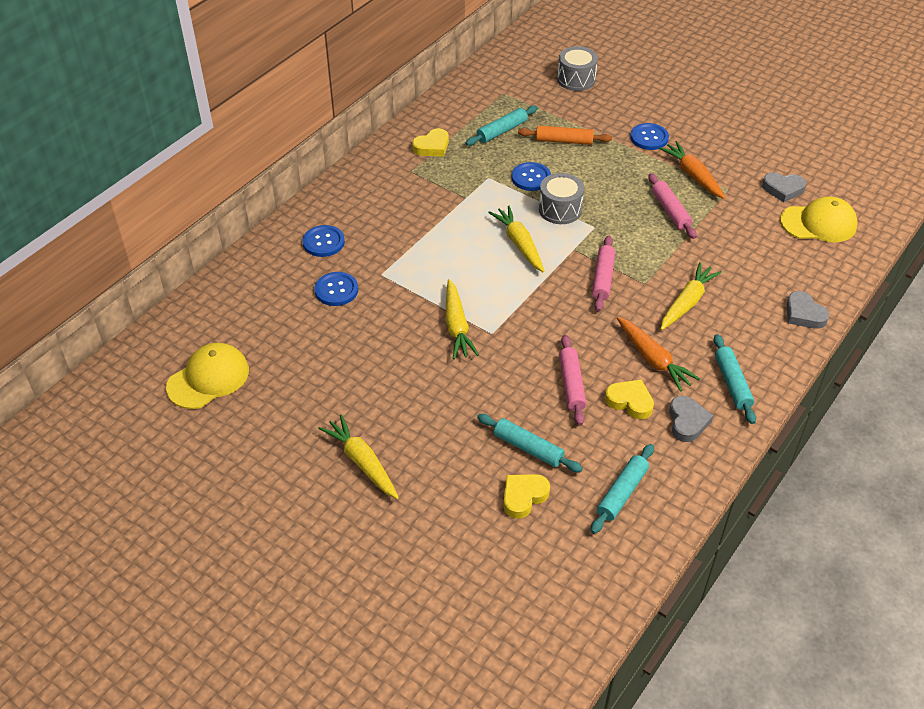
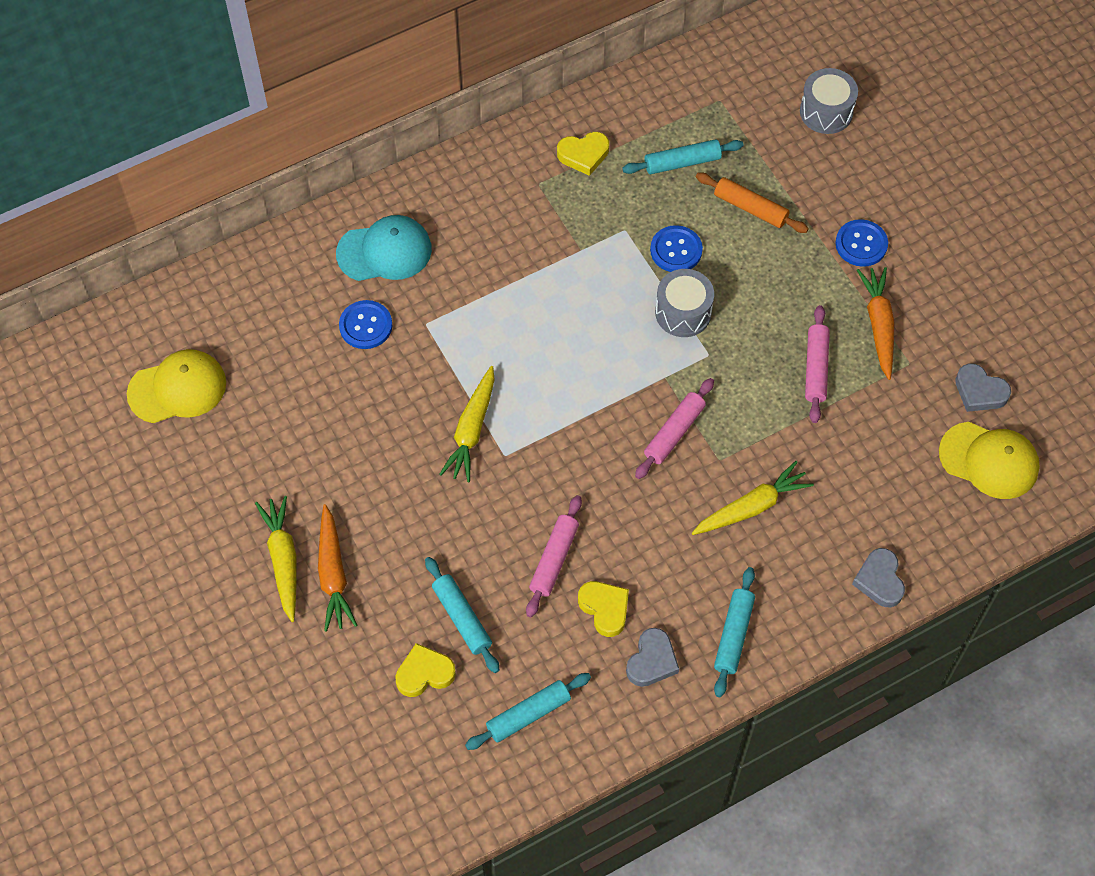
camera: 25 degrees right, 15 degrees up
(323, 242) = (384, 251): blue button -> turquoise cap
(519, 244) = (605, 344): yellow carrot -> none
(653, 359) = (664, 566): orange carrot -> orange carrot (333, 574)

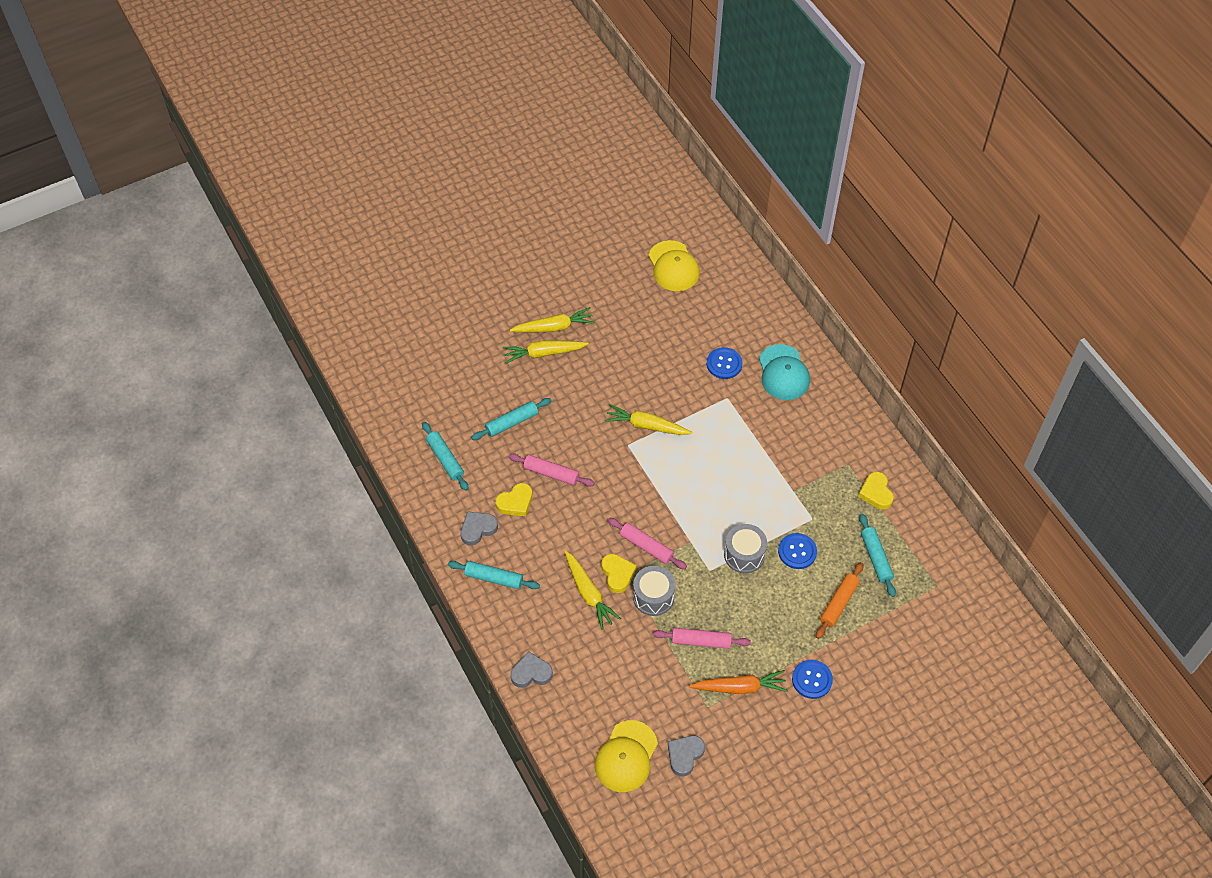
camera: 90 degrees right, 5 degrees down
(333, 574) = (544, 353): orange carrot -> yellow carrot
(424, 673) = (475, 403): yellow heart -> yellow heart (617, 574)
(652, 661) = (478, 529): grey heart -> grey heart turned 120 degrees clockwise
(826, 112) = (935, 662): grey drum -> grey drum (653, 597)

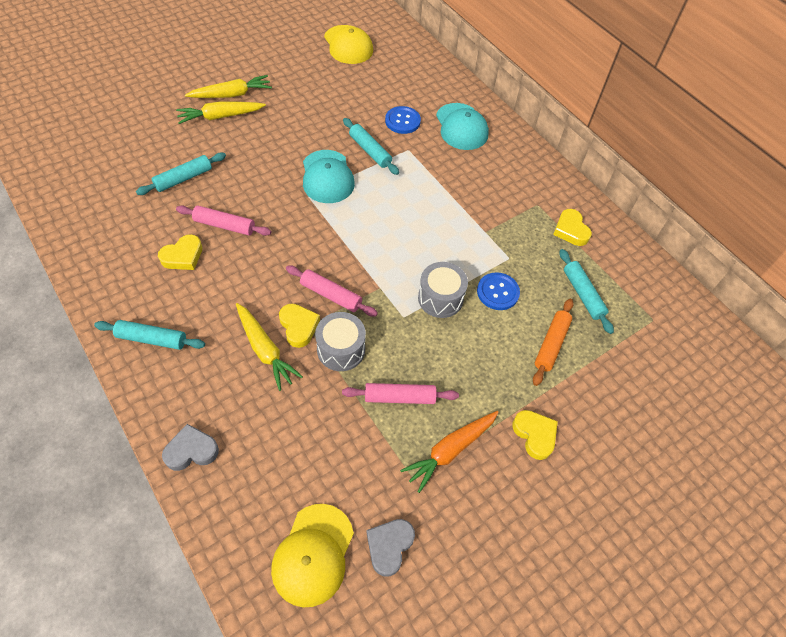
camera: 10 degrees left, 0 degrees up
(445, 459) = (106, 216): turquoise rolling pin -> turquoise rolling pin (370, 151)
(478, 529) = (137, 286): grey heart -> none
(646, 426) = (327, 177): yellow carrot -> turquoise cap
(739, 687) = (450, 450): orange carrot -> orange carrot turned 150 degrees clockwise
(812, 680) = (535, 435): blue button -> yellow heart

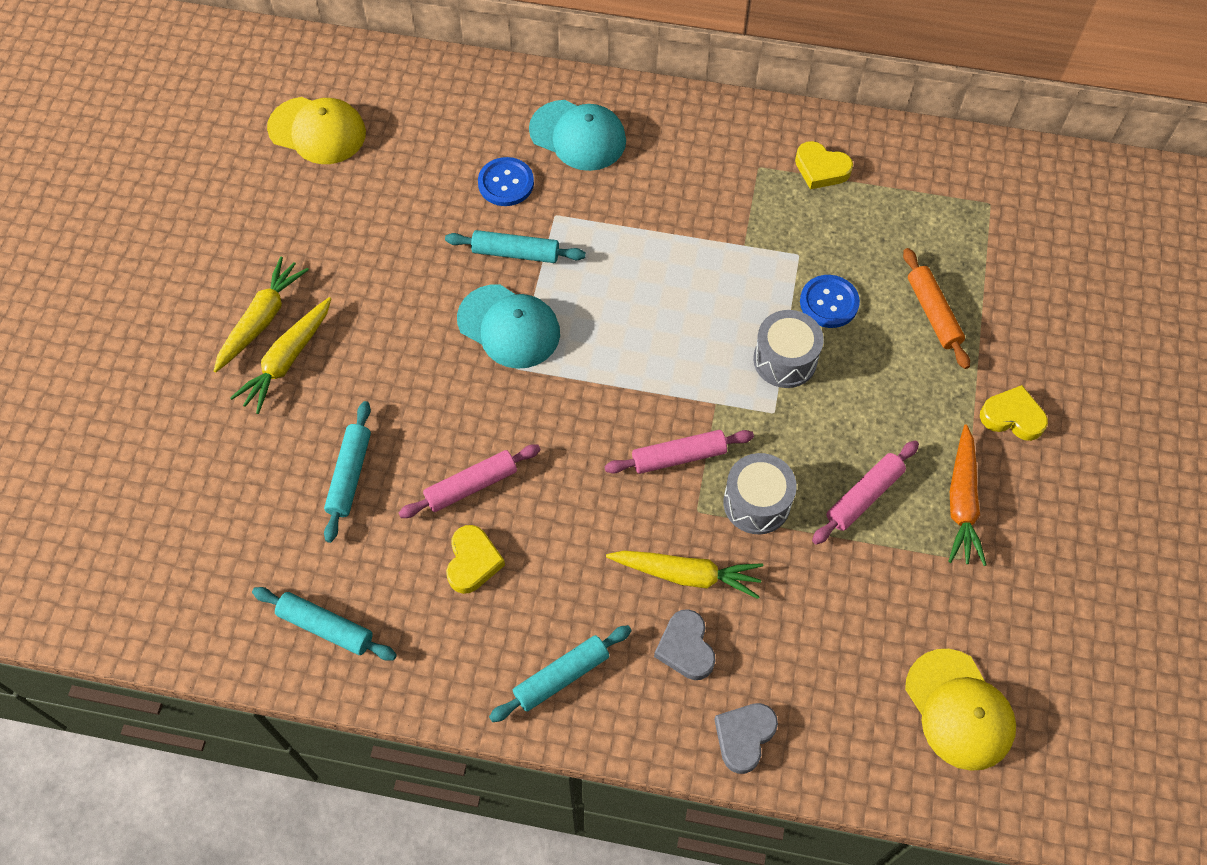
camera: 40 degrees left, 5 degrees up
(298, 326) = (688, 520): yellow heart -> none
(389, 546) = (1009, 637): grey heart -> grey heart (686, 648)
(583, 294) = (905, 232): turquoise rolling pin -> turquoise rolling pin (326, 627)

